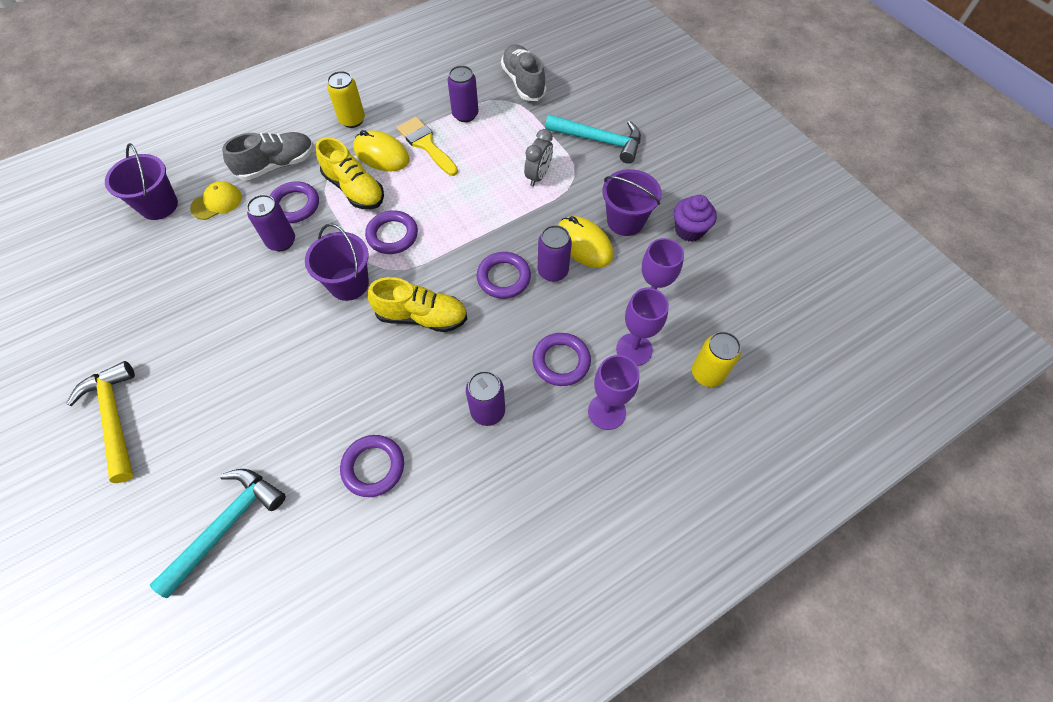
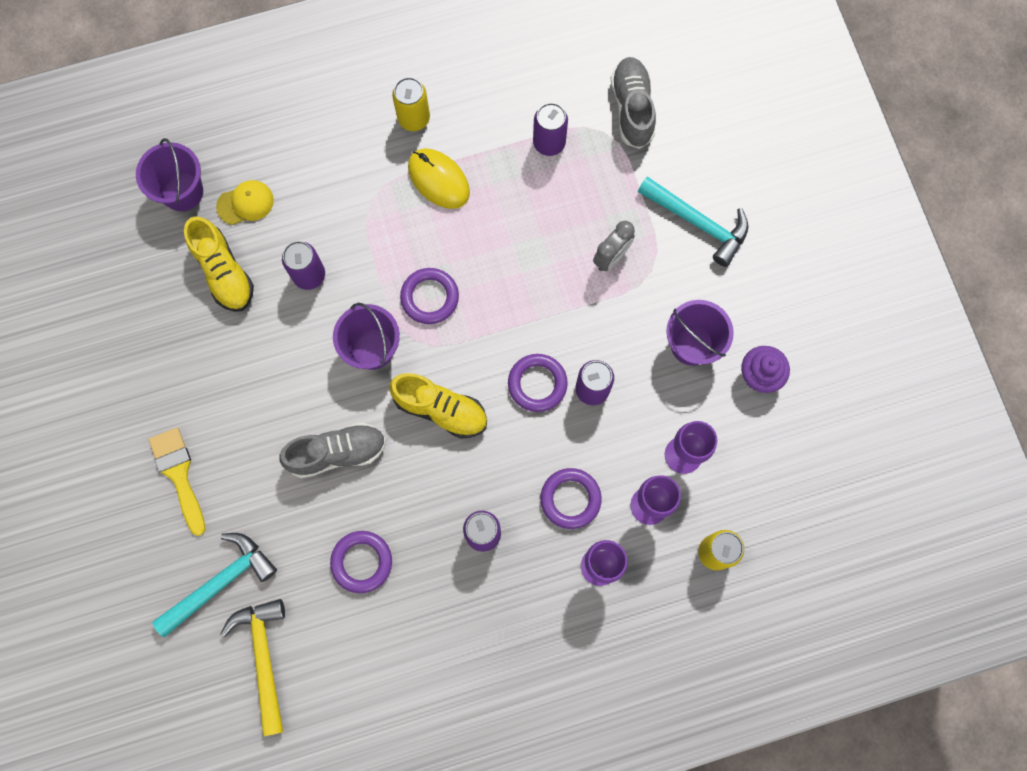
camera: 15 degrees right, 15 degrees up
(115, 418) = (125, 445): yellow hammer -> yellow hammer (264, 658)
(277, 165) = (317, 166): grey shoe -> grey shoe (337, 453)
(295, 205) = (330, 229): purple ring -> none
(354, 189) = (399, 223): yellow shoe -> yellow shoe (224, 272)
(426, 144) = (492, 177): yellow brush -> yellow brush (178, 474)
(584, 244) = (636, 363): yellow mouse -> none

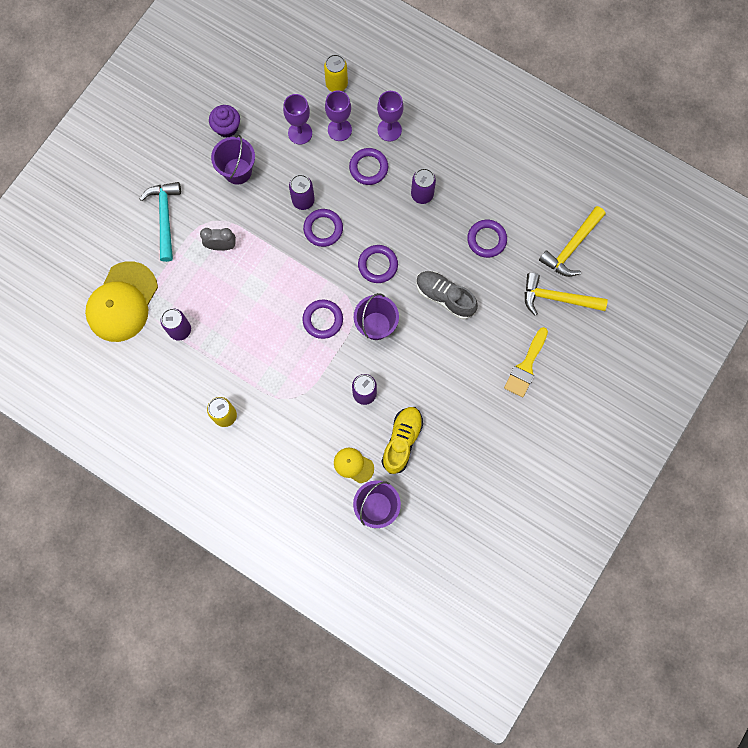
camera: 130 degrees left, 0 degrees up
(220, 582) = (557, 298): turquoise hammer -> yellow hammer
(438, 180) = (251, 371): yellow mouse -> none
(441, 409) = (378, 265): yellow shoe -> purple ring
(632, 108) = (122, 302): grey shoe -> yellow cap

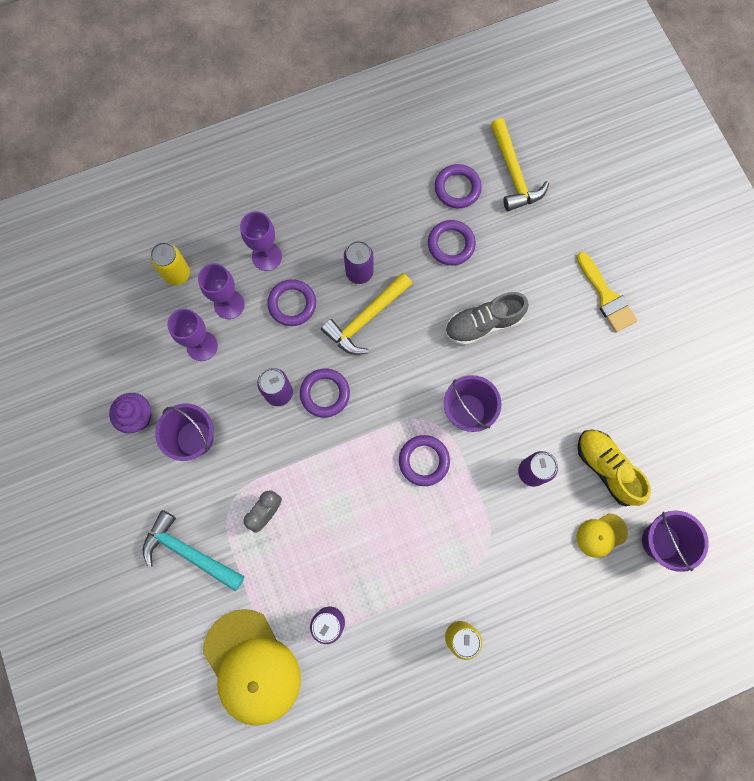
camera: 55 degrees left, 0 degrees up
(378, 265) = (403, 366): purple ring -> purple ring (457, 188)
(557, 298) = (556, 221): yellow hammer -> yellow hammer (366, 318)

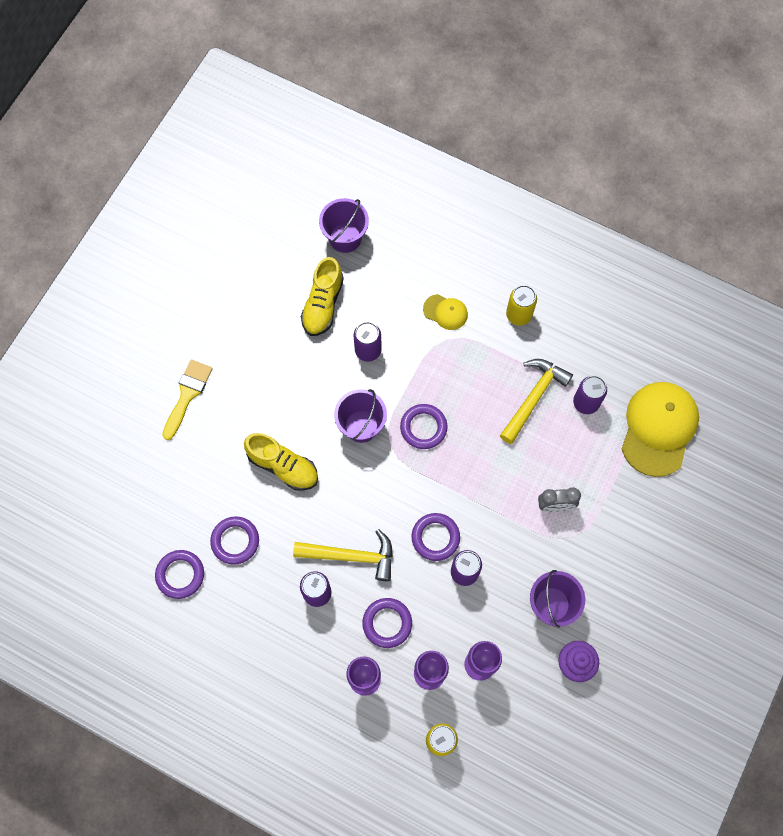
camera: 130 degrees left, 5 degrees down
(189, 552) = (630, 535): turquoise hammer -> none
(483, 324) = (283, 466): grey shoe -> yellow shoe
(513, 173) = (131, 541): yellow hammer -> yellow hammer (533, 398)
(601, 535) = (373, 276): yellow cap -> yellow cap (445, 312)

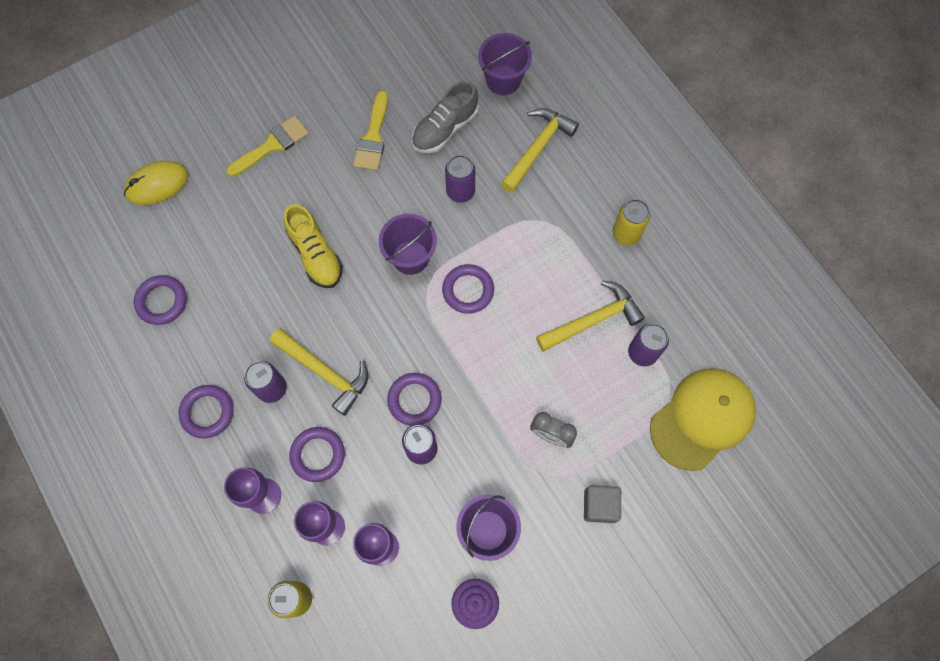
camera: 30 degrees right, 0 degrees up
(110, 481) = (157, 184): none -> yellow mouse
(235, 541) = (229, 298): purple ring -> purple ring (207, 412)
(268, 343) = (373, 137): none -> yellow brush
(323, 304) = (445, 129): yellow shoe -> grey shoe
(408, 281) = (537, 148): none -> yellow hammer
(445, 312) = (556, 195): yellow cap -> none
(622, 537) = (599, 506): none -> grey cube

